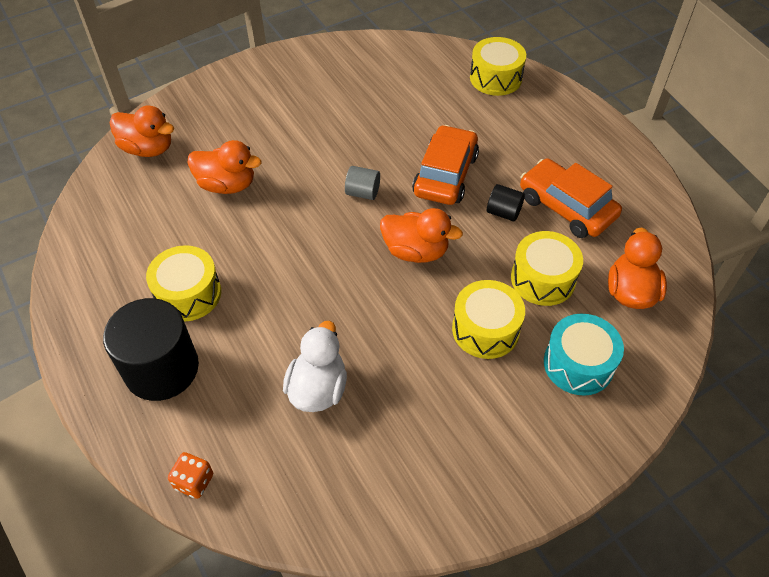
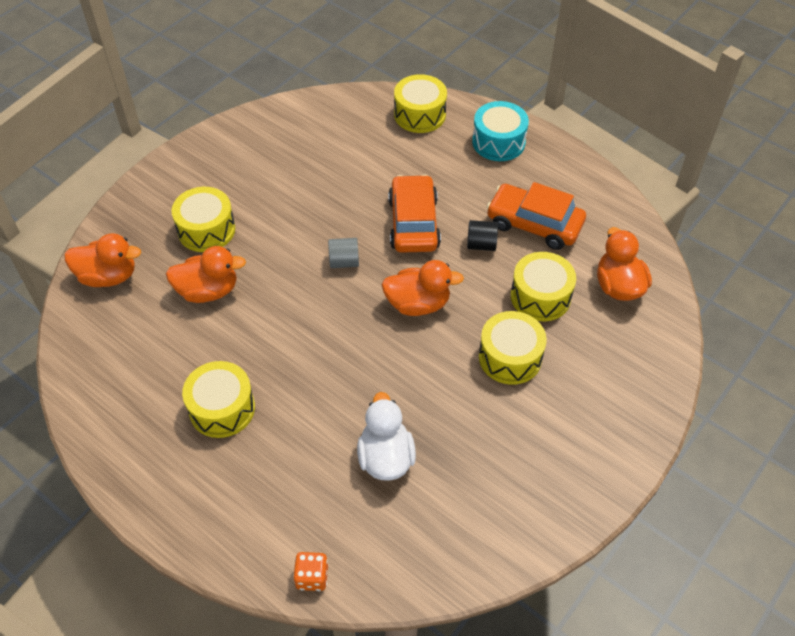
camera: 20 degrees left, 0 degrees up
(162, 368) = (231, 486): black cylinder -> none
(251, 131) = (206, 230): none -> yellow drum
(578, 364) = (600, 363): turquoise drum -> turquoise drum (498, 142)

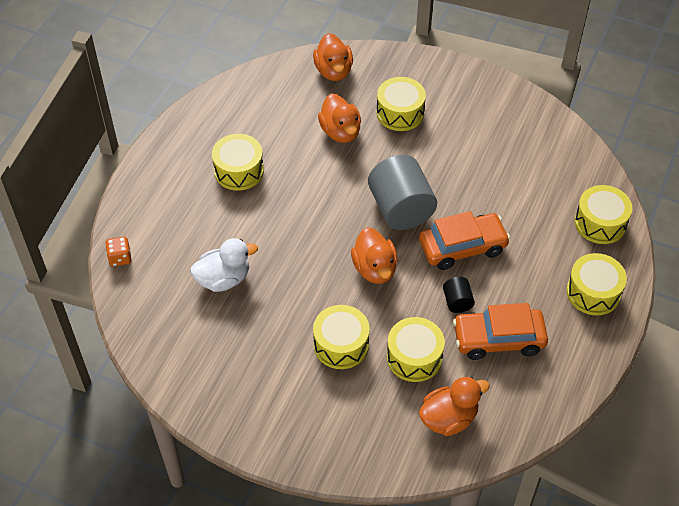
camera: 75 degrees right, 0 degrees up
(344, 262) = (401, 209): grey cylinder -> grey cylinder, size x2.15
(498, 142) = (593, 292): turquoise drum -> yellow drum
(534, 224) = (498, 339): orange car -> orange car turned 105 degrees counterclockwise

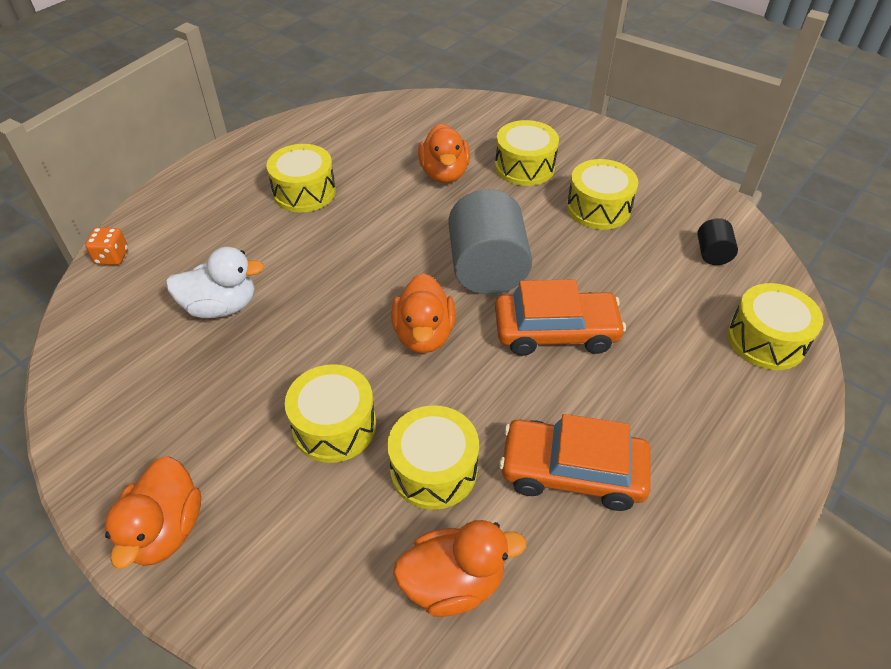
camera: 15 degrees right, 5 degrees down
(333, 71) = (461, 115): orange duck -> orange duck (165, 530)
(457, 302) = (525, 403): black cylinder -> black cylinder (712, 254)
(593, 292) = (739, 435): yellow drum -> yellow drum (598, 208)

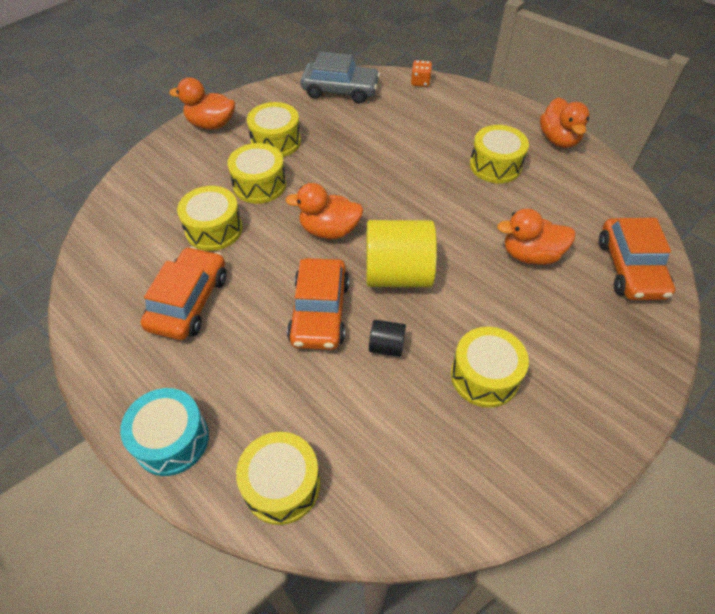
camera: 95 degrees right, 5 degrees up
(107, 348) = (340, 90): none -> grey car
(221, 306) = (370, 131): white duck -> none
(452, 117) = (630, 268): none -> orange car
(453, 583) = (137, 233): orange duck -> orange duck (558, 139)
(487, 269) = (397, 274): grey cylinder -> yellow cylinder
(524, 167) = (550, 320): yellow drum -> yellow drum (276, 141)
(712, 254) = (410, 472): black cylinder -> black cylinder (386, 346)
(765, 444) = (171, 440): none -> turquoise drum

